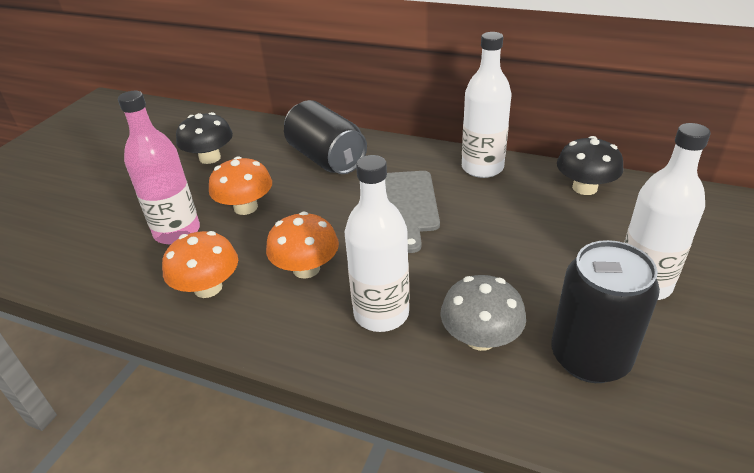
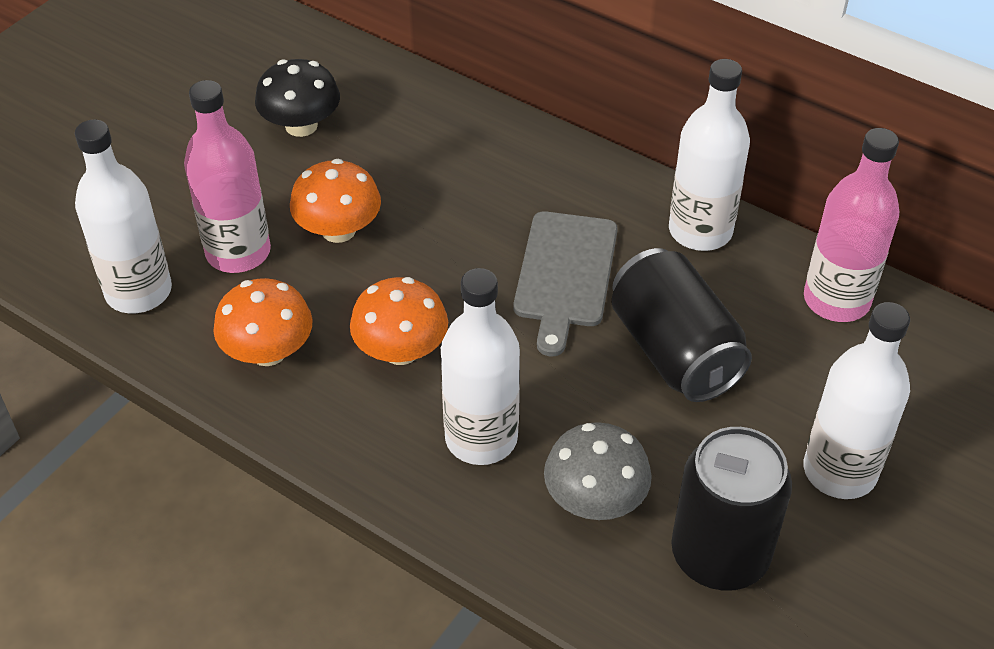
camera: 10 degrees right, 10 degrees up
(105, 268) = (138, 292): none -> white bottle
(326, 159) = (473, 164): black can -> black can (674, 351)
(584, 188) = (836, 300): black mushroom -> pink bottle

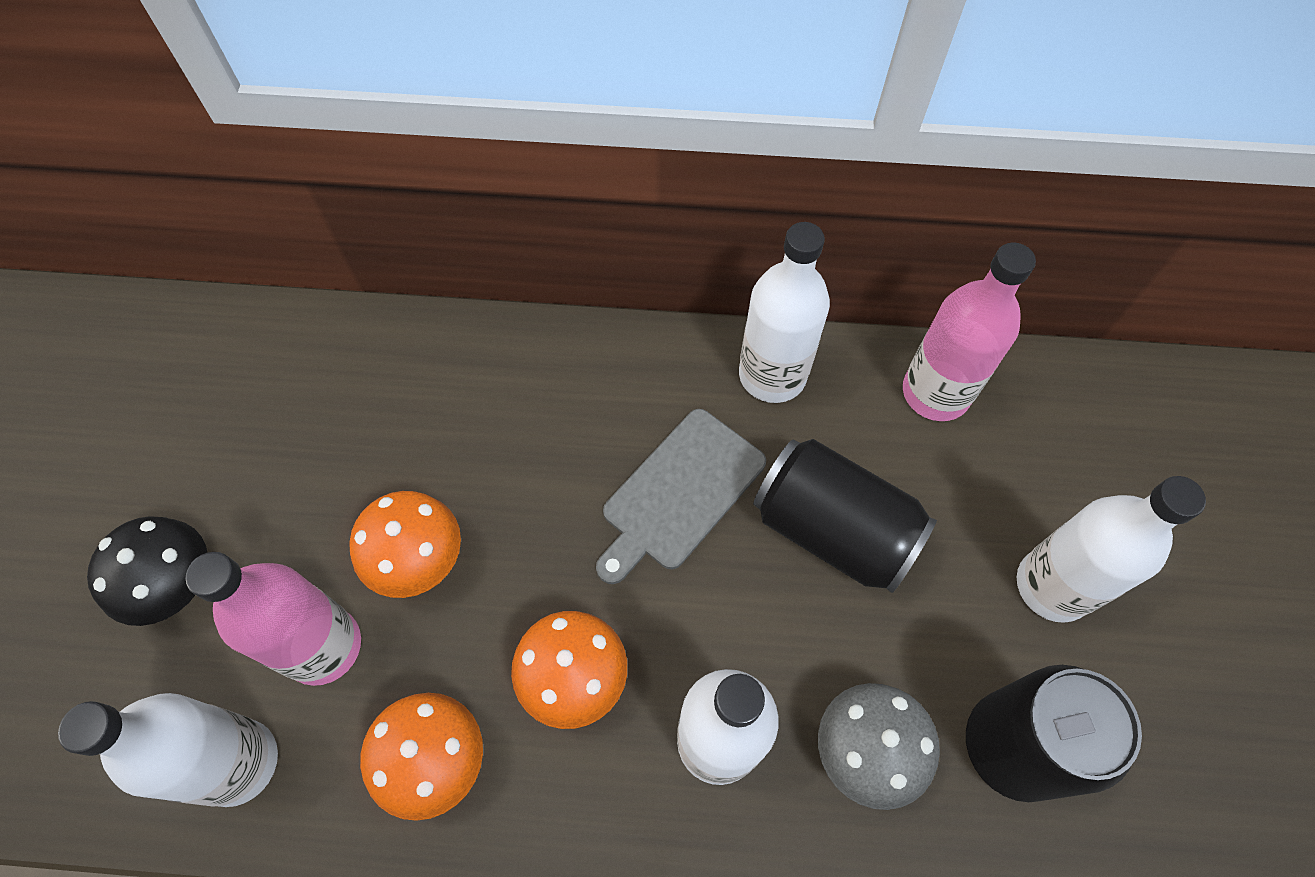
camera: 30 degrees left, 15 degrees up
(301, 125) = (296, 442): black mushroom -> black mushroom (174, 584)
(565, 275) = (679, 493): grey cutting board -> grey cutting board turned 60 degrees clockwise

